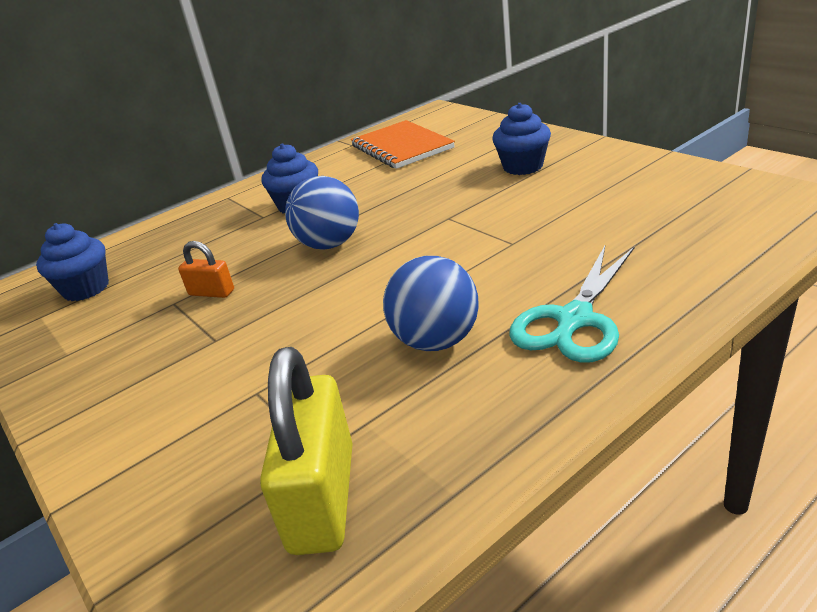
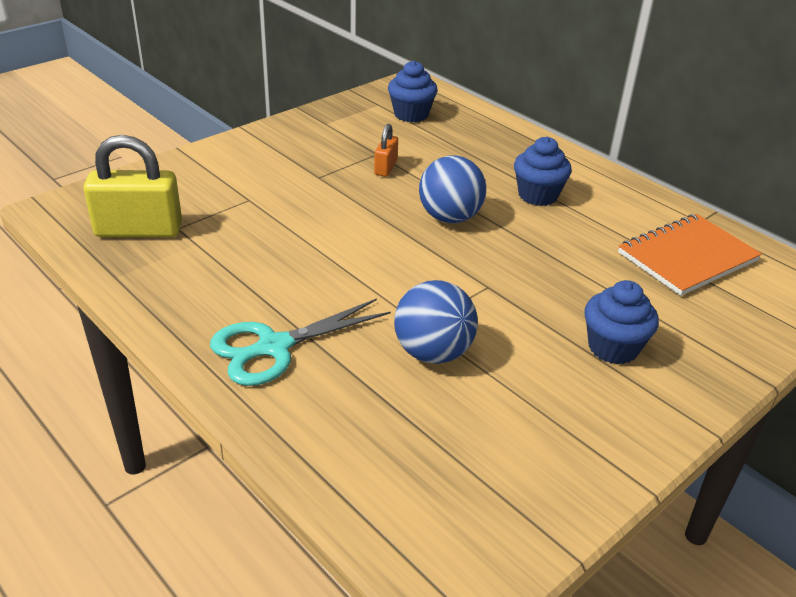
camera: 80 degrees right, 5 degrees up
(436, 341) = (274, 274): blue ball -> blue ball (433, 352)
(574, 320) = (274, 347): turquoise scissors -> turquoise scissors turned 60 degrees counterclockwise

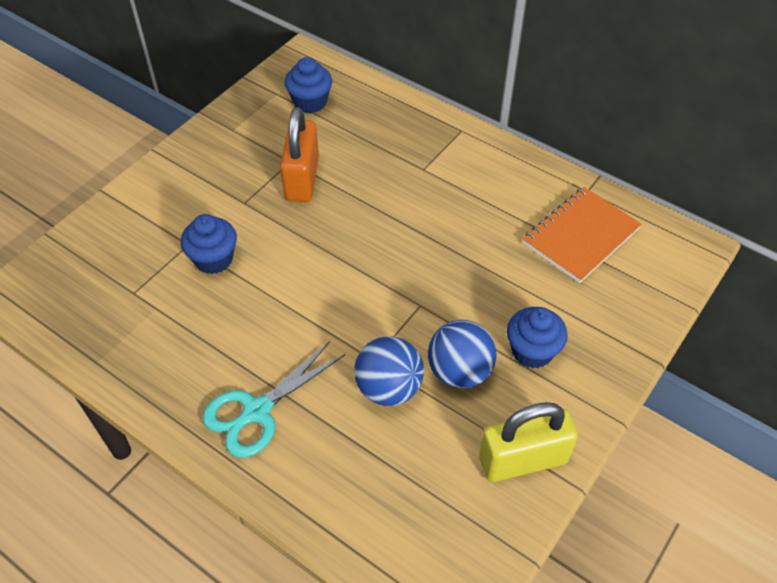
camera: 10 degrees left, 15 degrees up
(139, 230) = (99, 303): yellow padlock -> yellow padlock (523, 460)
(385, 168) = (302, 178): orange padlock -> orange padlock, size x1.96
(450, 217) = (372, 230): blue ball -> blue ball (459, 371)
(538, 195) = (444, 187): blue cupcake -> blue cupcake (213, 259)

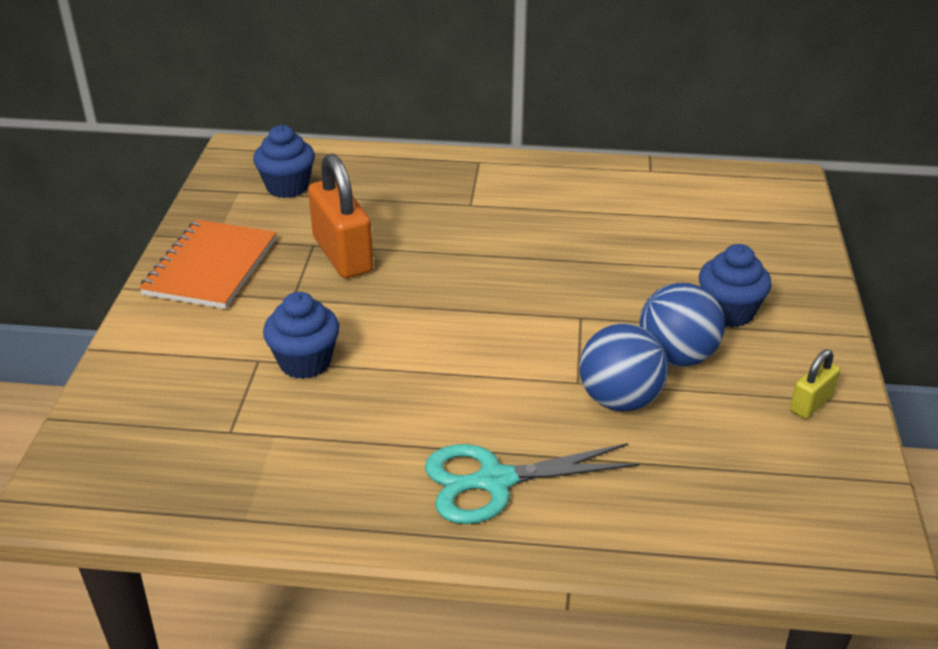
camera: 30 degrees left, 15 degrees down
(257, 411) = (495, 481): turquoise scissors -> turquoise scissors turned 60 degrees clockwise
(523, 460) = (811, 403): yellow padlock -> yellow padlock, size x0.51
(581, 236) = (681, 206): orange notebook -> orange notebook (211, 267)

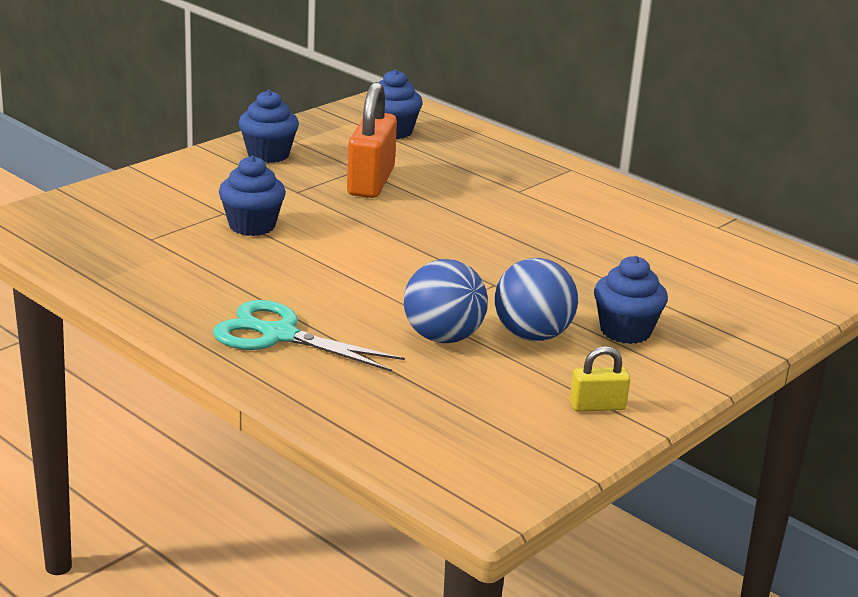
camera: 35 degrees right, 10 degrees down
(211, 267) = (268, 154): orange notebook -> blue cupcake

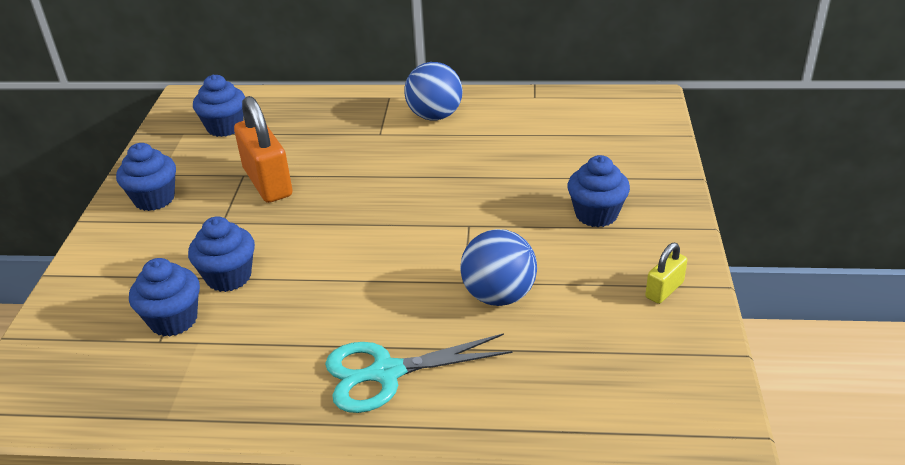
camera: 35 degrees left, 10 degrees up
(177, 231) = (173, 320): none -> blue cupcake
(532, 335) = (549, 255): blue ball -> blue ball (435, 116)

